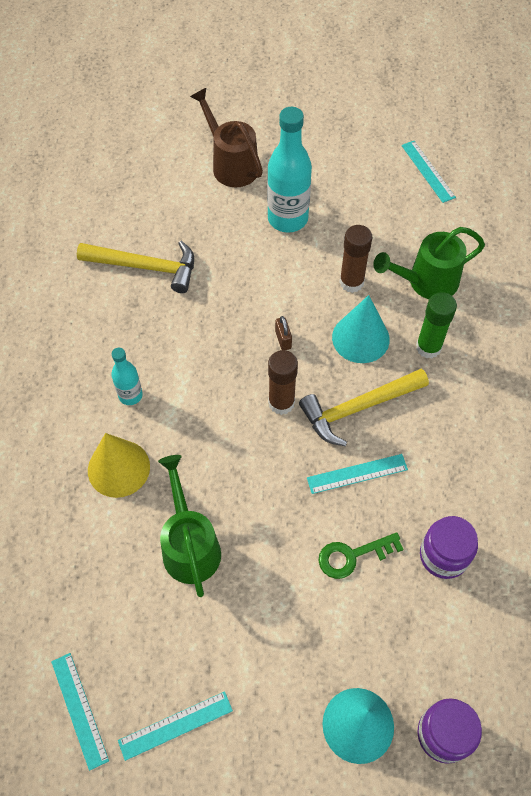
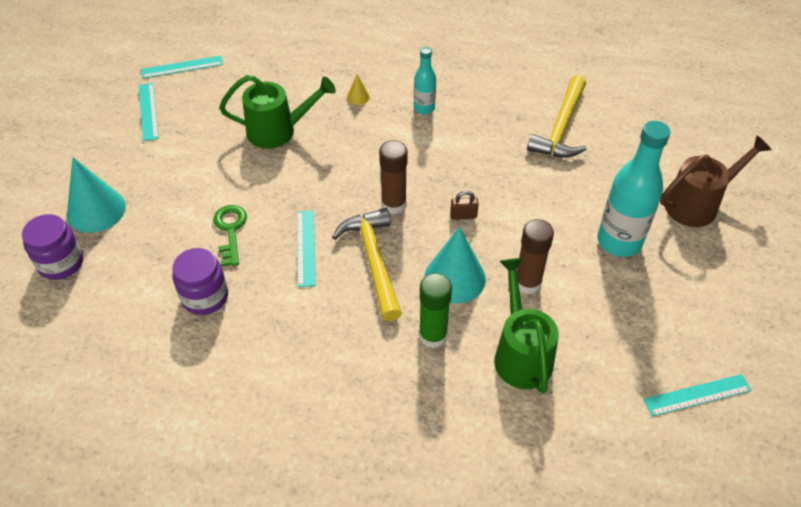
camera: 100 degrees right, 10 degrees down
(118, 468) = (358, 97): yellow cone -> yellow cone, size x0.45

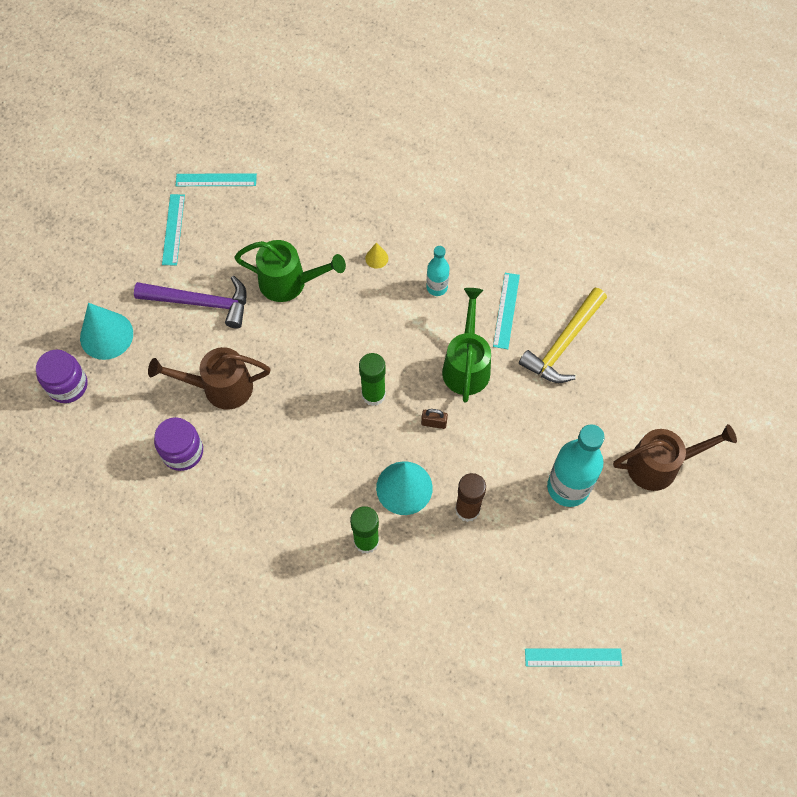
camera: 15 degrees right, 15 degrees up
(191, 164) = (200, 302): none -> purple hammer
(230, 231) = (219, 387): green key -> brown watering can
(306, 248) = (281, 422): turquoise ruler -> turquoise ruler (506, 310)
(373, 261) = (337, 451): yellow hammer -> none
(393, 204) = (373, 394): brown glue stick -> green glue stick
(520, 353) = (436, 577): green watering can -> green watering can (466, 364)

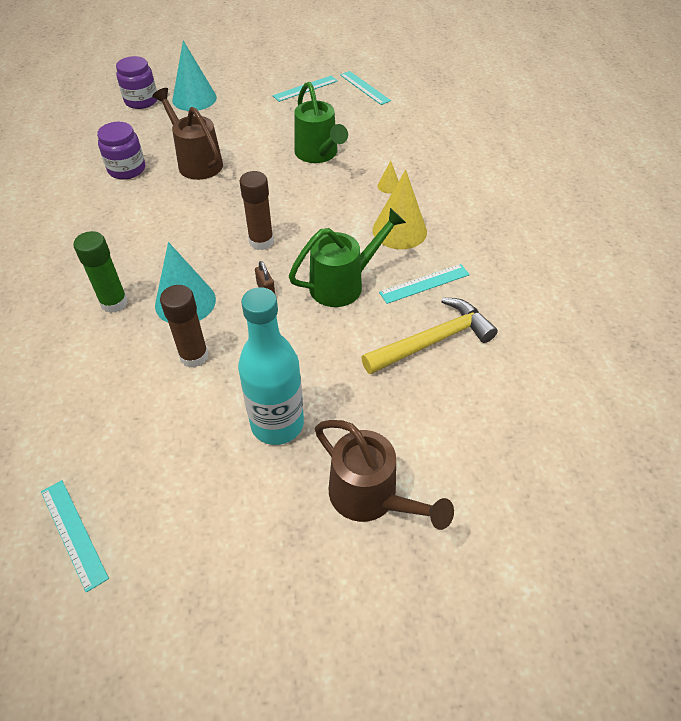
camera: 55 degrees right, 15 degrees down
(200, 302) = (259, 124): purple hammer -> none
(373, 394) = (261, 242): green glue stick -> brown glue stick
(437, 287) = (399, 230): turquoise bottle -> yellow cone
(563, 344) = (432, 340): yellow hammer -> yellow hammer turned 150 degrees clockwise

